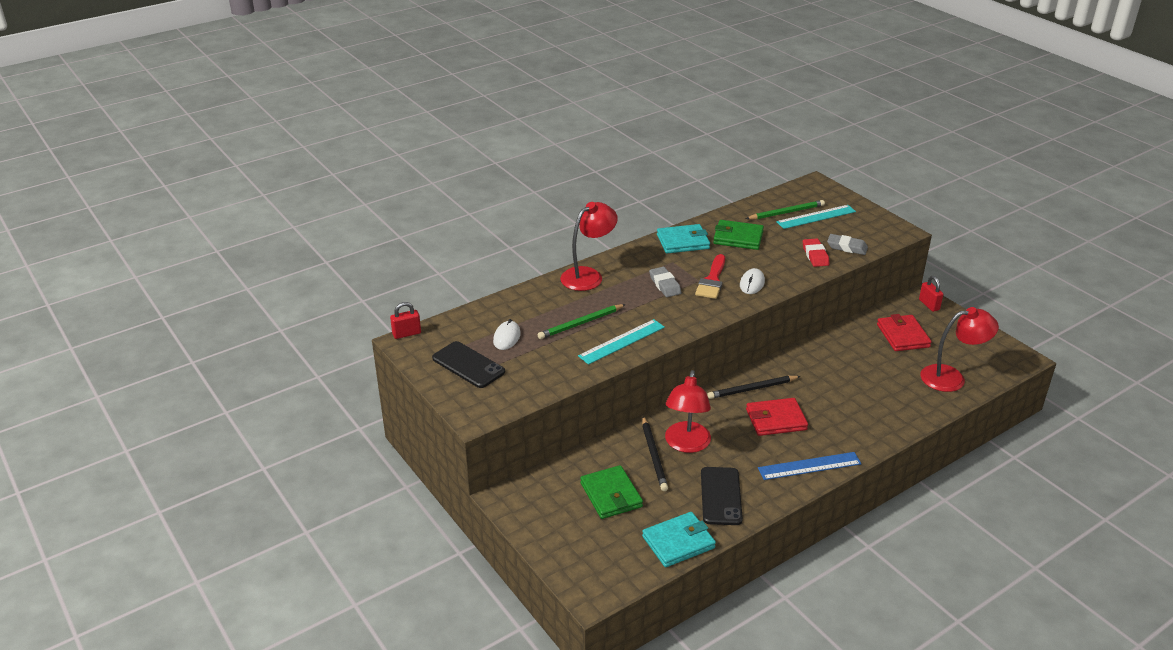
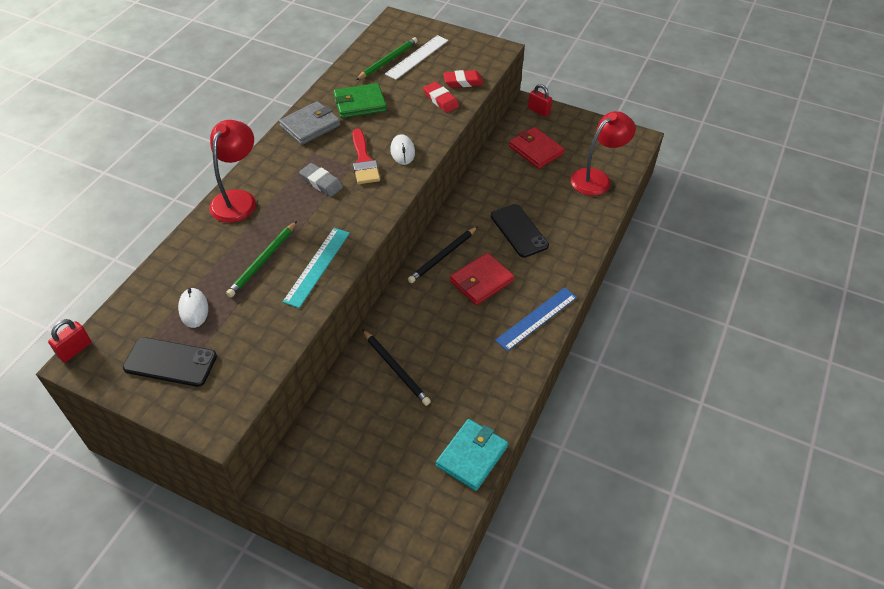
camera: 30 degrees left, 15 degrees up
(611, 495) = (380, 432): green wallet -> none
(683, 242) = (310, 126): turquoise wallet -> grey wallet
(686, 444) = (418, 343): red lamp -> none
(721, 496) = (480, 386): black phone -> black phone (519, 231)
(816, 217) = (417, 57): turquoise ruler -> white ruler
(847, 247) = (463, 82): grey eraser -> red eraser

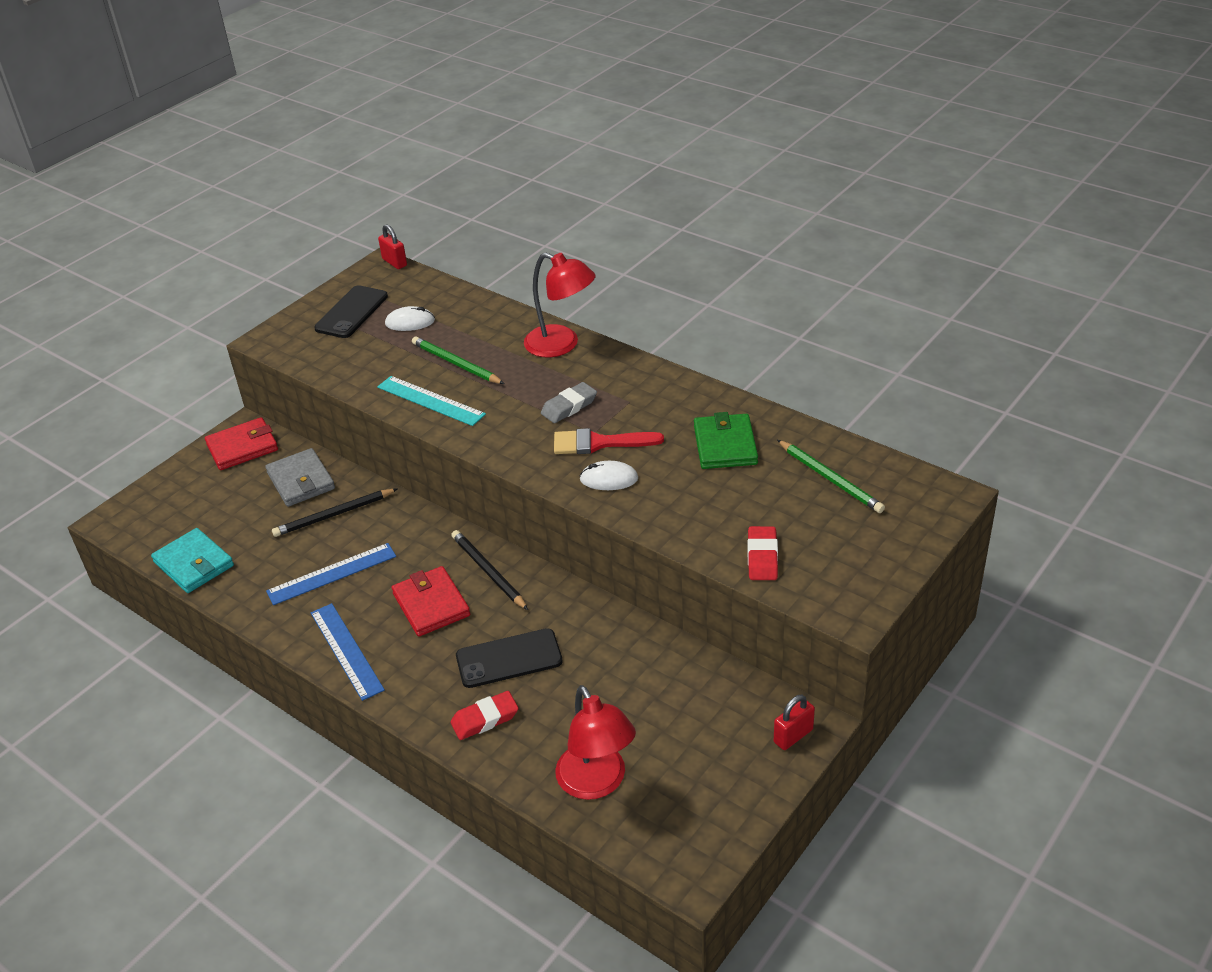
camera: 105 degrees right, 10 degrees down
(310, 126) = (684, 399): grey wallet -> grey wallet (301, 481)
(417, 57) = (838, 511): white ruler -> none
(440, 100) = (718, 527): red eraser -> red eraser (485, 719)
(463, 350) = (331, 573): none -> blue ruler
(536, 150) = (686, 712): red wallet -> red wallet (242, 447)

